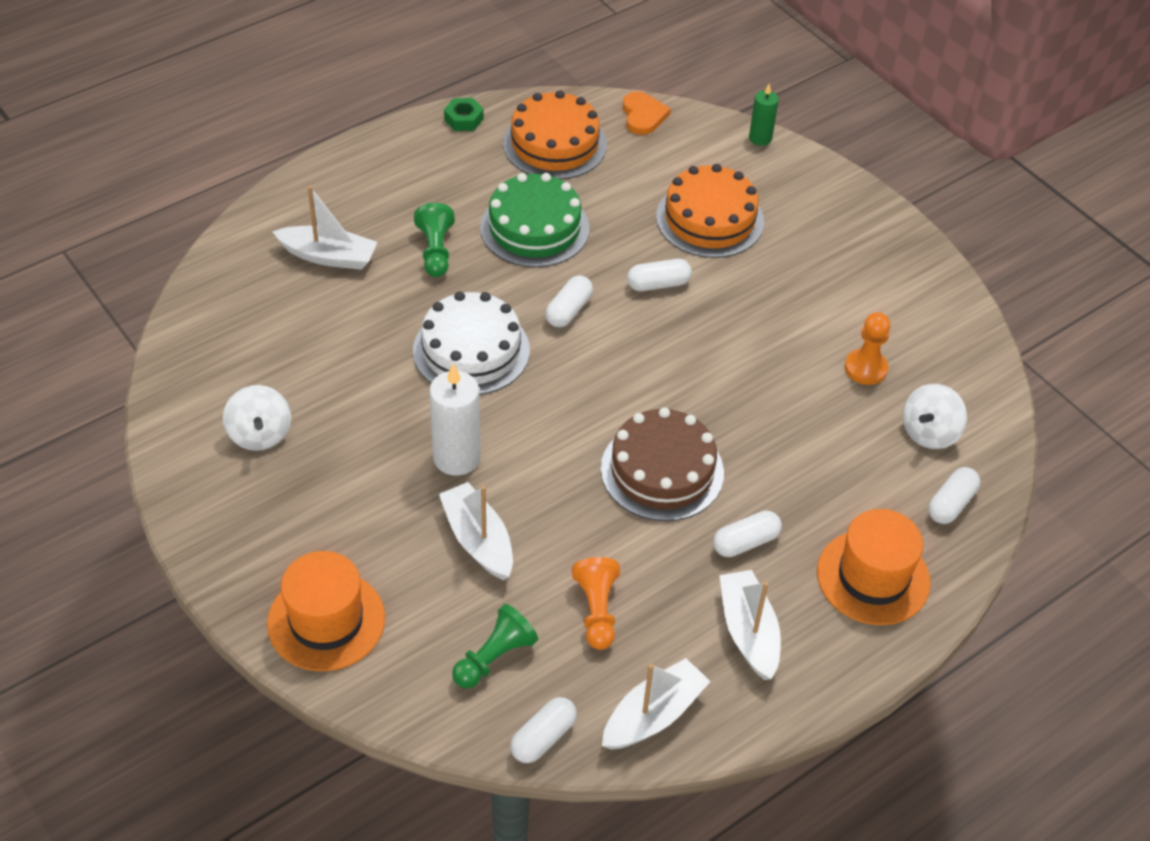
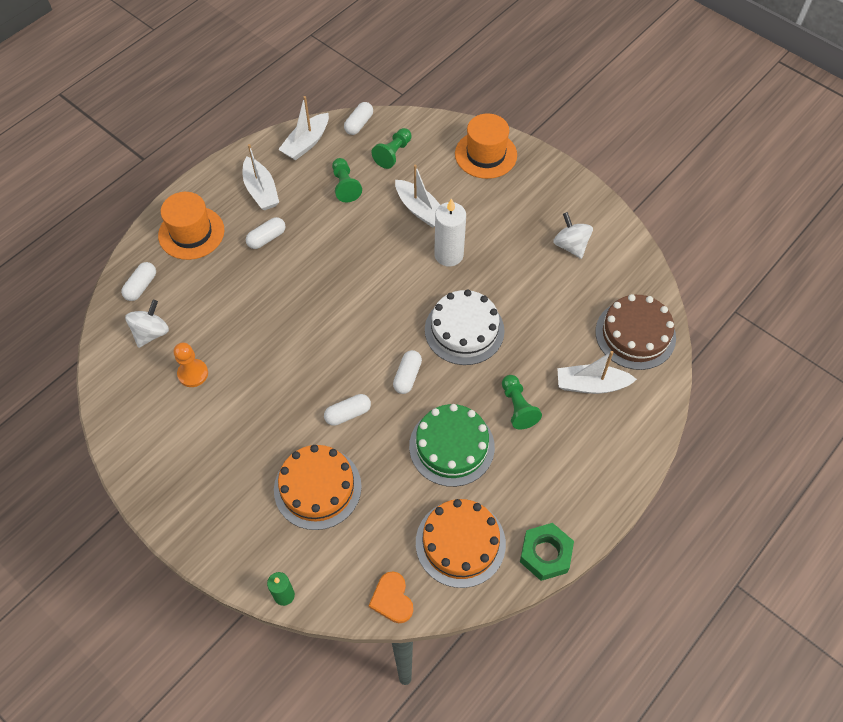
camera: 170 degrees right, 10 degrees up
(464, 119) = (545, 554): green nut -> green nut, size x1.59
(597, 610) = (345, 186): orange pawn -> green pawn
(662, 470) = (322, 272): brown cake -> brown cake (635, 334)

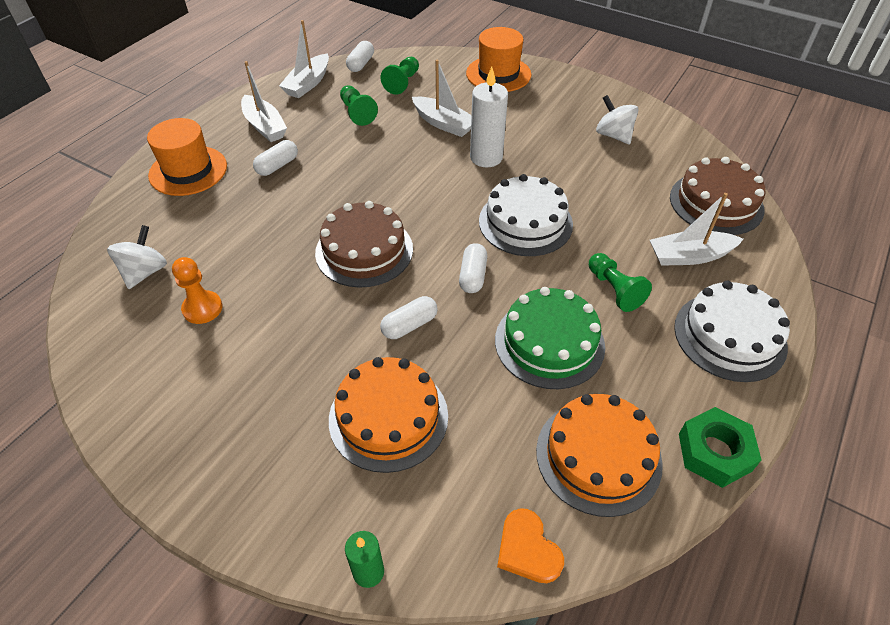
camera: 10 degrees left, 10 degrees down
(141, 286) = (130, 227): white capsule -> none
(325, 338) = (364, 250): none -> brown cake
(595, 463) = (729, 336): none -> white cake

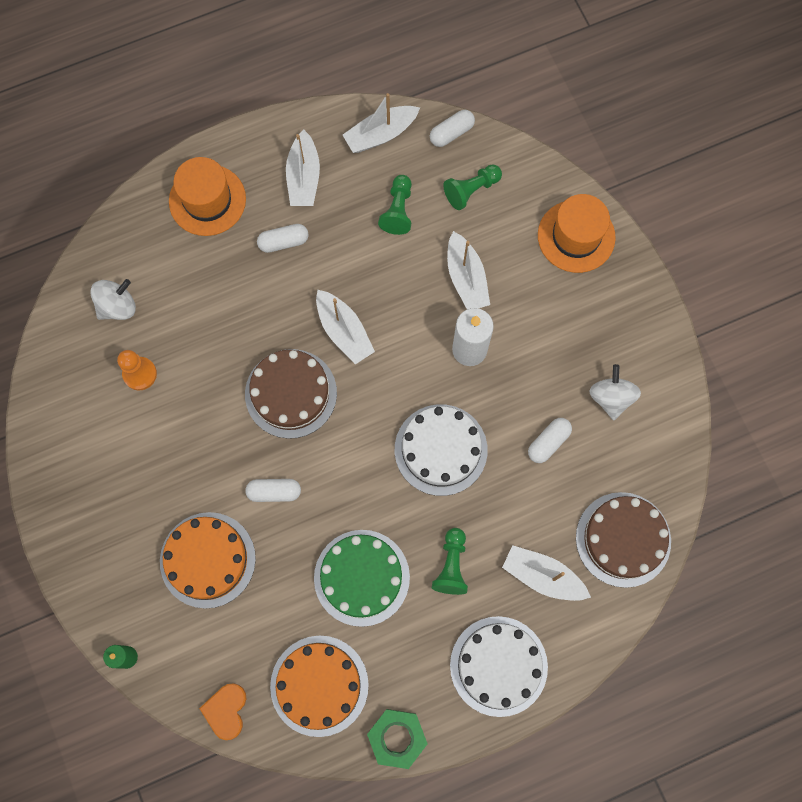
camera: 35 degrees right, 25 degrees up
(376, 192) = (344, 331): none -> white boat
(472, 276) = (354, 477): white capsule -> white capsule (548, 442)

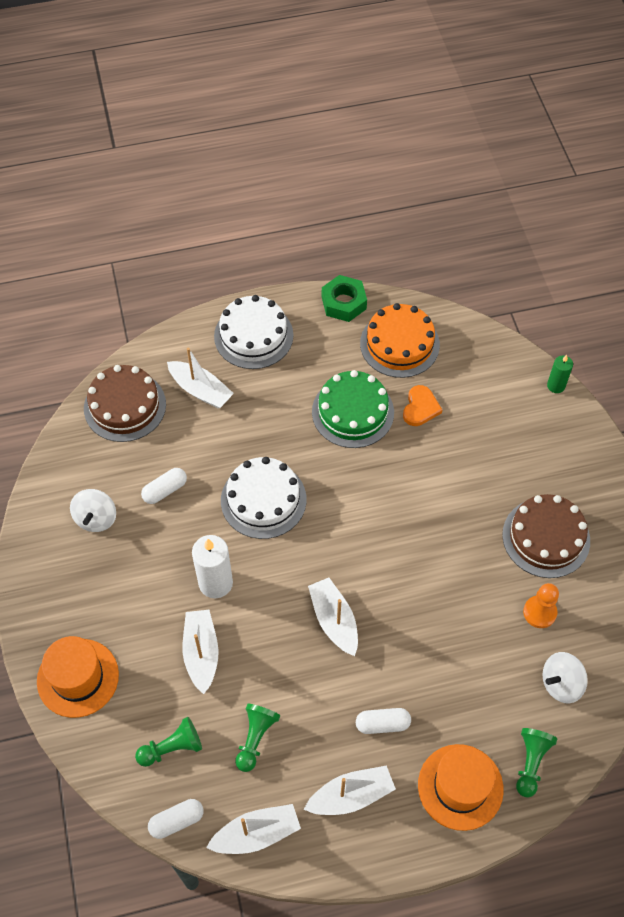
camera: 170 degrees left, 15 degrees down
(207, 560) = (484, 445): orange cake -> none
(226, 711) = (476, 339): orange heart -> orange heart (420, 408)
(274, 492) = (420, 489): white capsule -> none
(291, 393) = (394, 570): brown cake -> brown cake (546, 537)
(304, 177) = (351, 795): white boat -> white boat turned 60 degrees clockwise
(451, 565) = (275, 409): green pawn -> green pawn (531, 763)

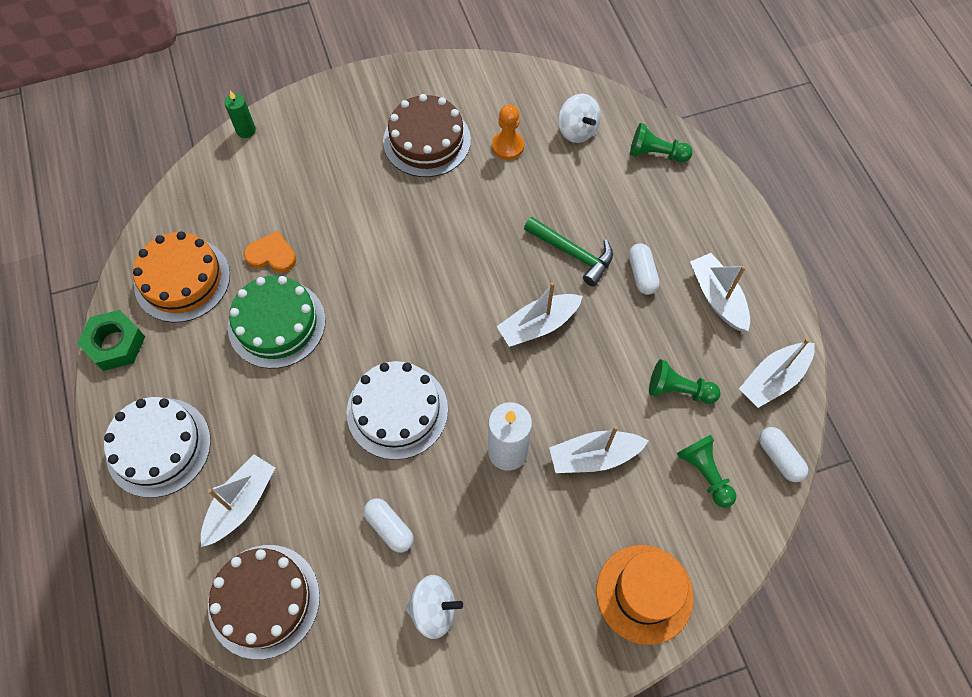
camera: 95 degrees left, 5 degrees up
(256, 833) = (773, 379): white boat -> white boat turned 105 degrees counterclockwise
(409, 661) = (573, 253): none -> green hammer
(460, 787) = (689, 207): orange hat -> none

